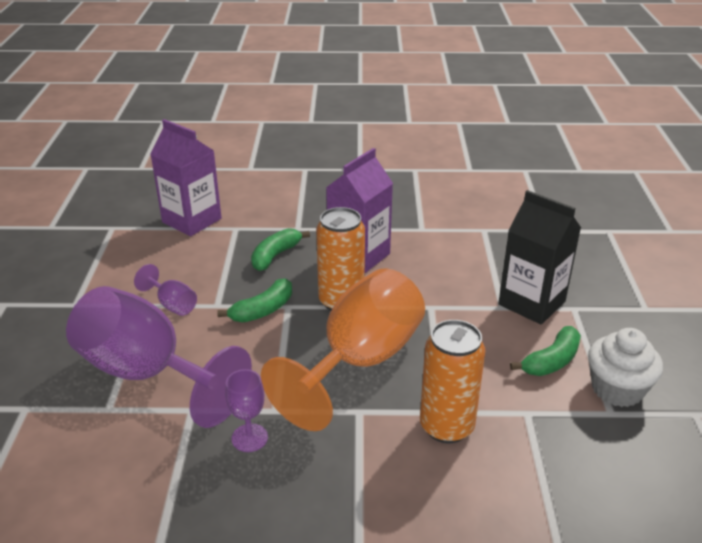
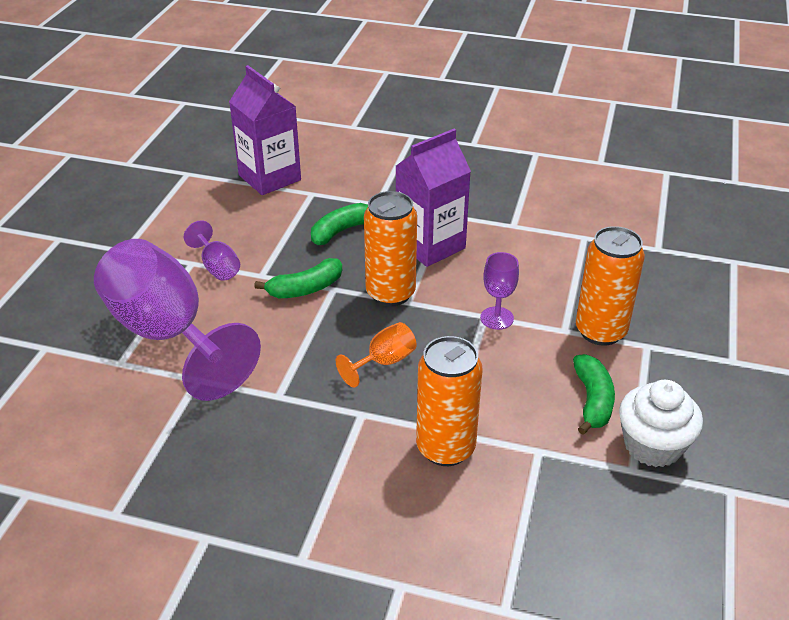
camera: 15 degrees right, 5 degrees up
(249, 438) = (242, 419): purple goblet -> purple goblet (497, 318)
(360, 362) = (384, 362): orange goblet -> orange goblet, size x0.42
(531, 303) = (600, 331): black carton -> orange can
(551, 361) = (592, 400): green banana -> green banana turned 60 degrees counterclockwise

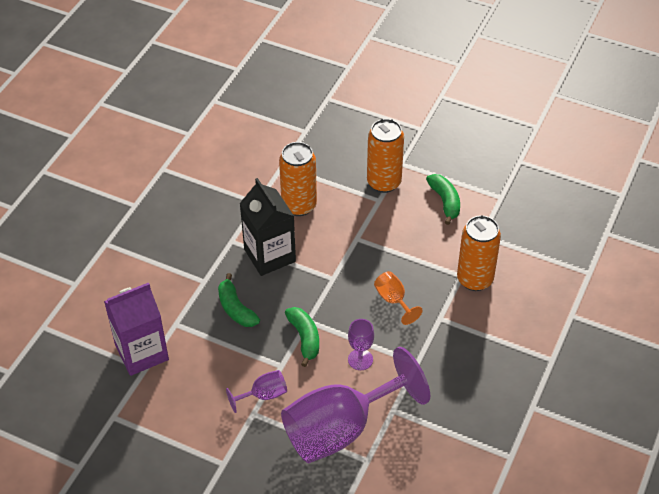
camera: 80 degrees left, 10 degrees up
(390, 293) = (321, 287): orange can -> orange can (299, 205)
(430, 245) = (269, 255): purple carton -> black carton
(497, 318) = (360, 232): purple goblet -> purple goblet (360, 359)
(592, 400) = (445, 201): green banana -> green banana turned 60 degrees clockwise
(652, 445) = (484, 184): white cupcake -> none

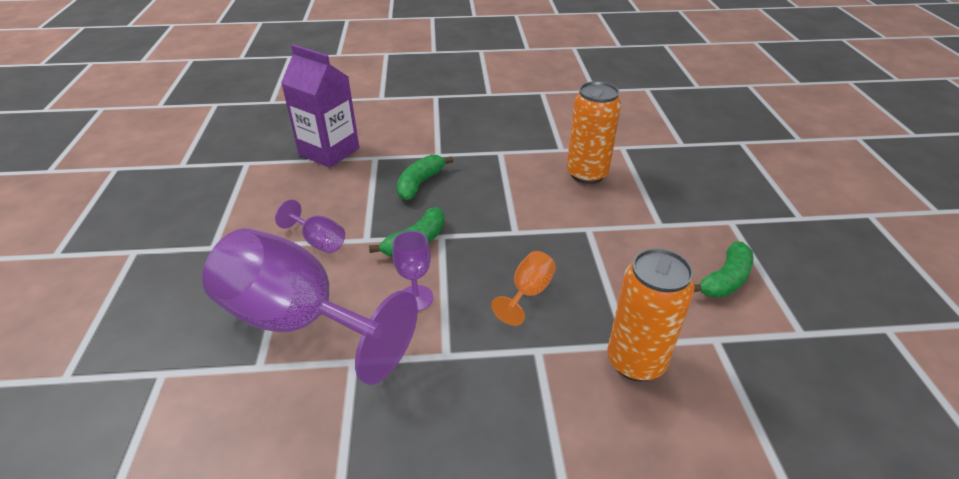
camera: 60 degrees right, 10 degrees down
(269, 255) = (505, 179): black carton -> none
(384, 182) = (688, 219): orange can -> none

